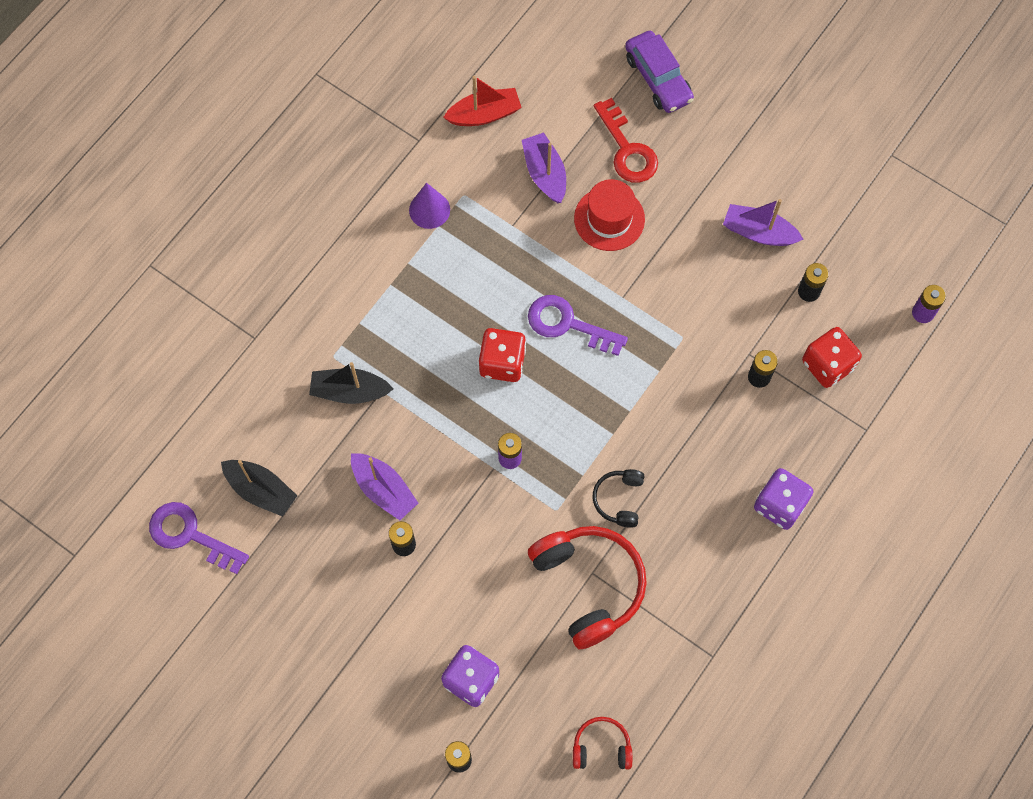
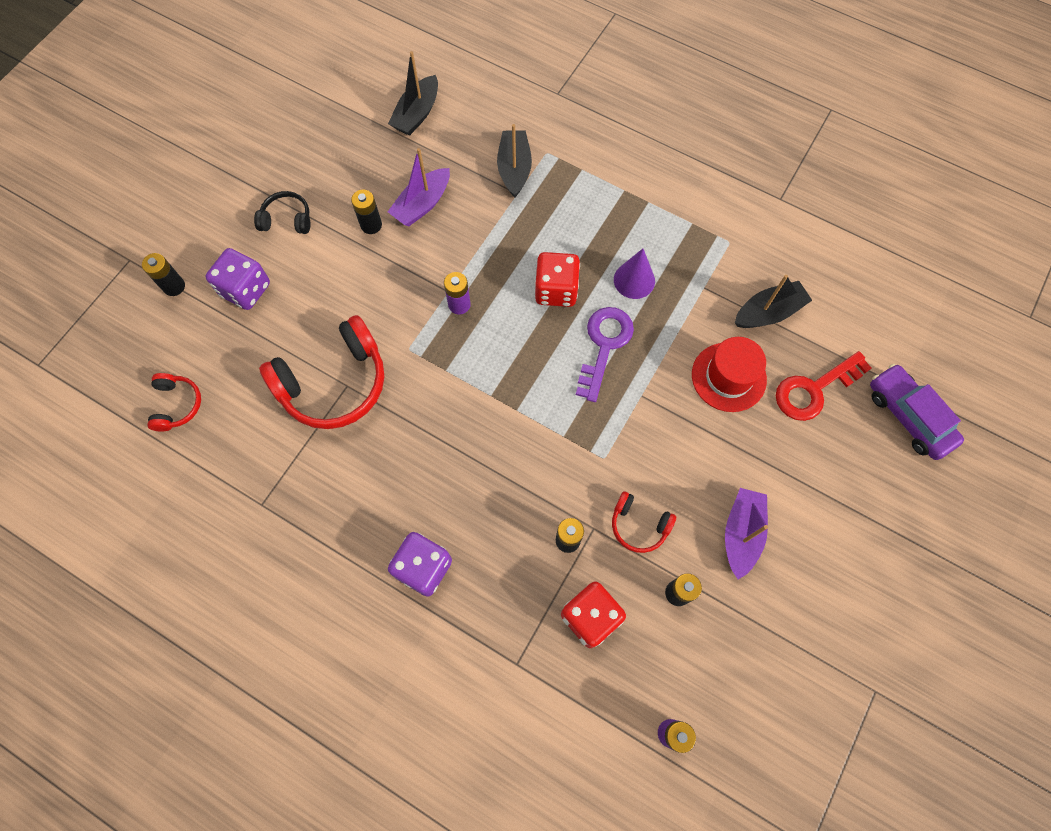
camera: 85 degrees right, 0 degrees up
(191, 535) = (375, 71): purple key -> none
(429, 210) = (707, 214): purple cone -> purple cone (634, 280)
(484, 114) = (822, 252): red boat -> none
(545, 173) = (768, 312): purple boat -> black boat
(619, 499) = (422, 405): black headphones -> black headphones (287, 219)
(658, 78) = (908, 416): purple car -> purple car turned 90 degrees clockwise
(748, 315) = (639, 525): none -> red headphones

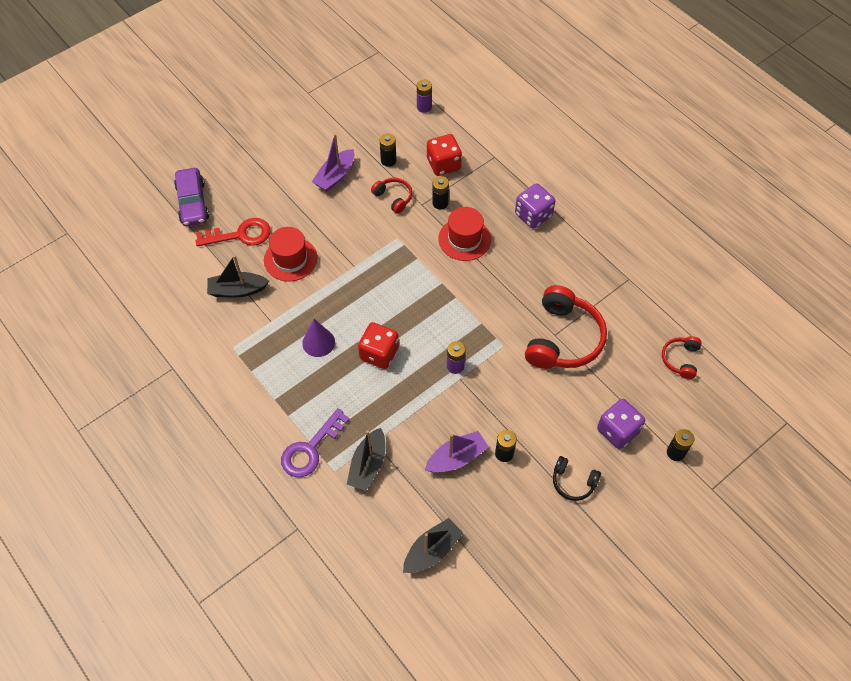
camera: 160 degrees left, 10 degrees down
(334, 383) = (563, 339): red headphones -> red headphones turned 120 degrees clockwise
(510, 490) = (464, 239): none -> red hat
(604, 346) = (363, 304): purple key -> purple key (311, 449)

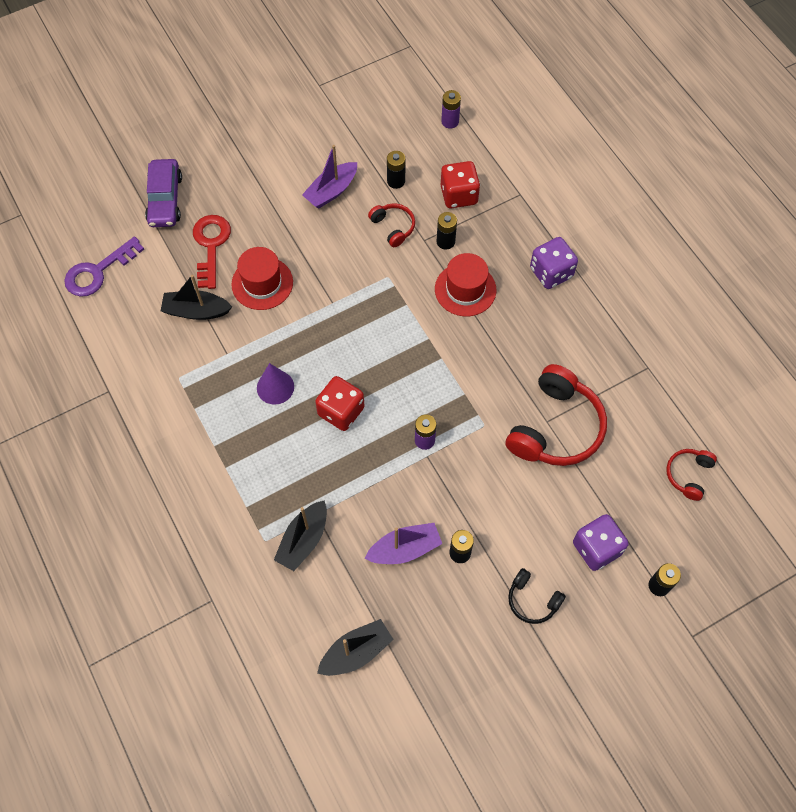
camera: 10 degrees right, 5 degrees up
(240, 235) = (211, 246): red key -> red key turned 90 degrees counterclockwise
(311, 449) = (243, 510): purple key -> purple key (98, 271)

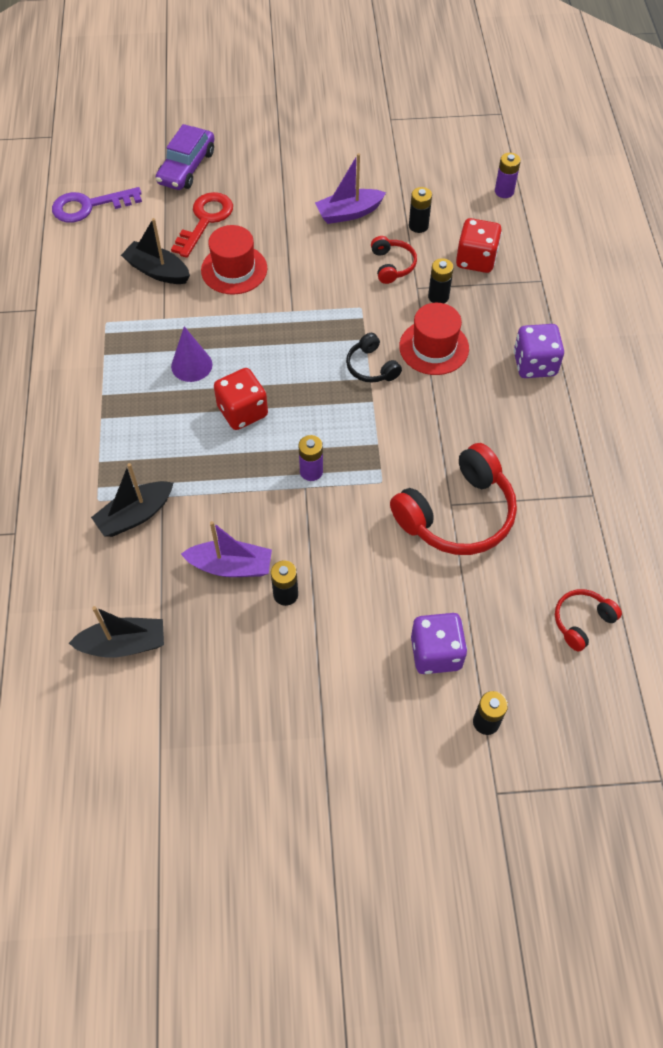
camera: 25 degrees right, 5 degrees down
(532, 600) = (336, 675): black headphones -> black headphones (371, 367)

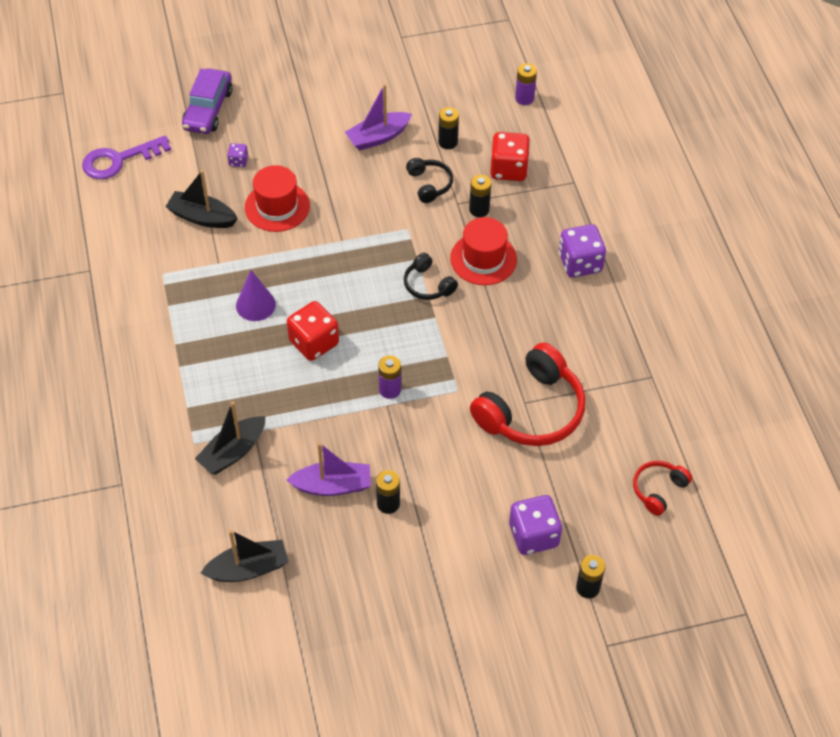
camera: 10 degrees left, 5 degrees down
(205, 220) = (238, 161): red key -> purple dice
(392, 265) = (429, 184): red headphones -> black headphones

